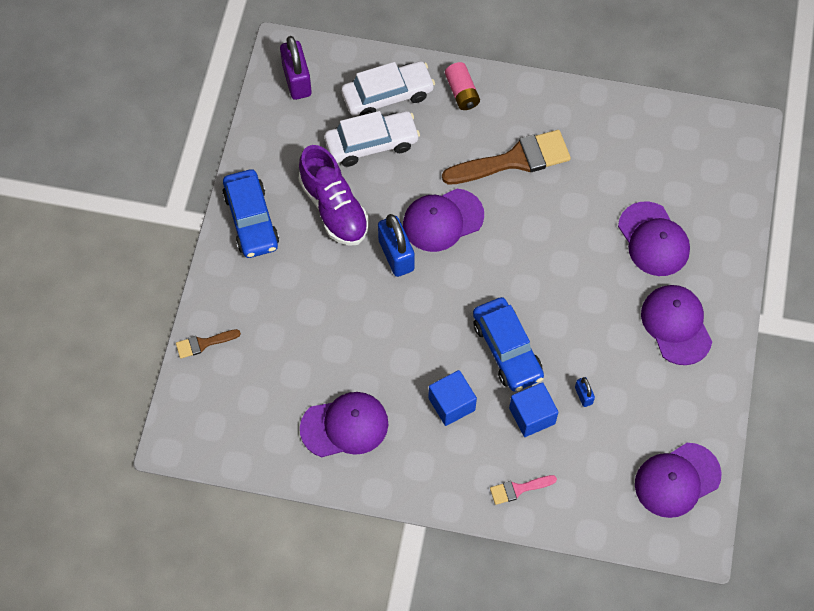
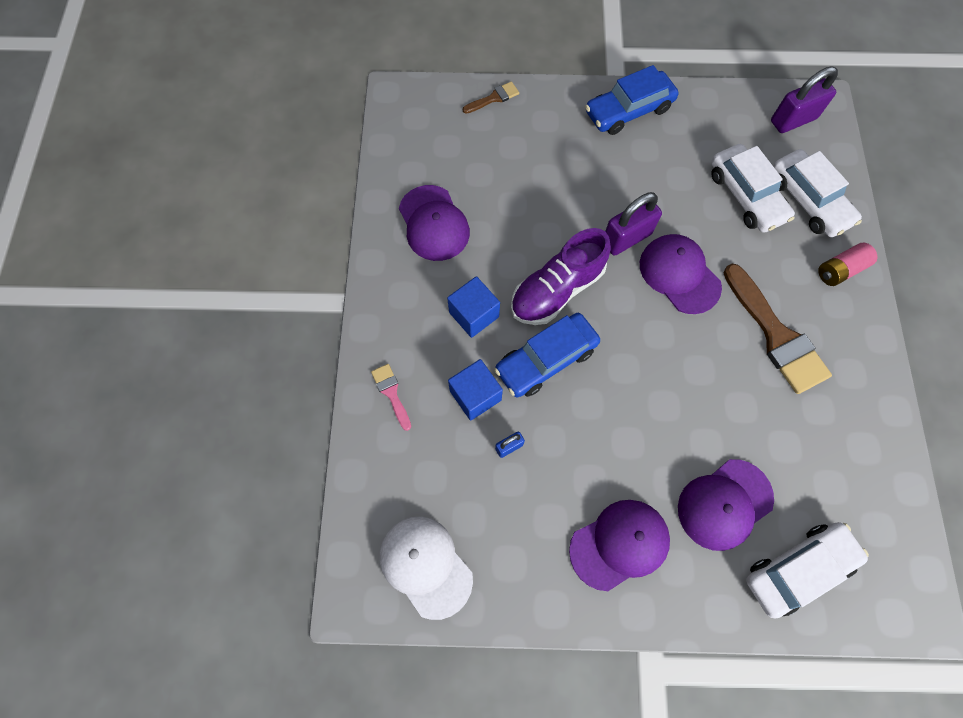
camera: 80 degrees right, 5 degrees up
(203, 343) = (494, 98): brown brush -> brown brush turned 90 degrees clockwise
(334, 208) = (662, 175): purple shoe -> purple shoe (557, 290)
(396, 255) = (626, 238): blue padlock -> purple padlock
(677, 480) = (425, 566): purple cap -> white cap
(709, 202) = (798, 569): none -> white car

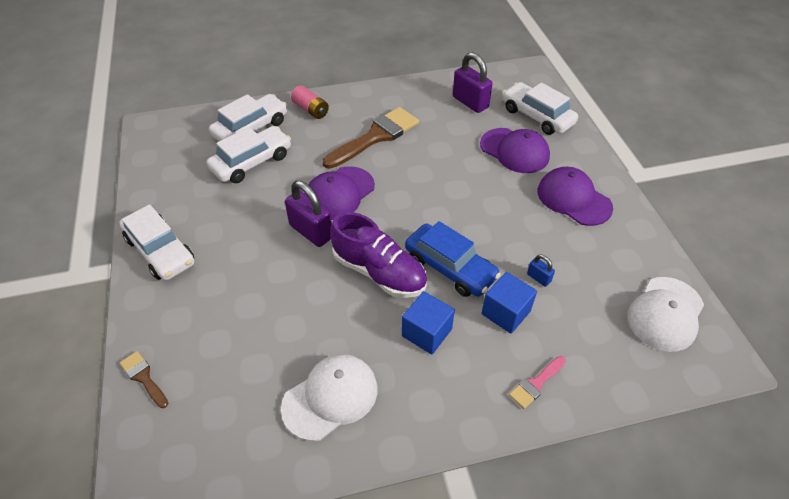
camera: 105 degrees left, 20 degrees down
(433, 223) = (330, 397): purple cap -> white cap
(628, 111) = (160, 251): blue car -> white car
(793, 120) = (168, 141): purple padlock -> purple padlock (470, 102)

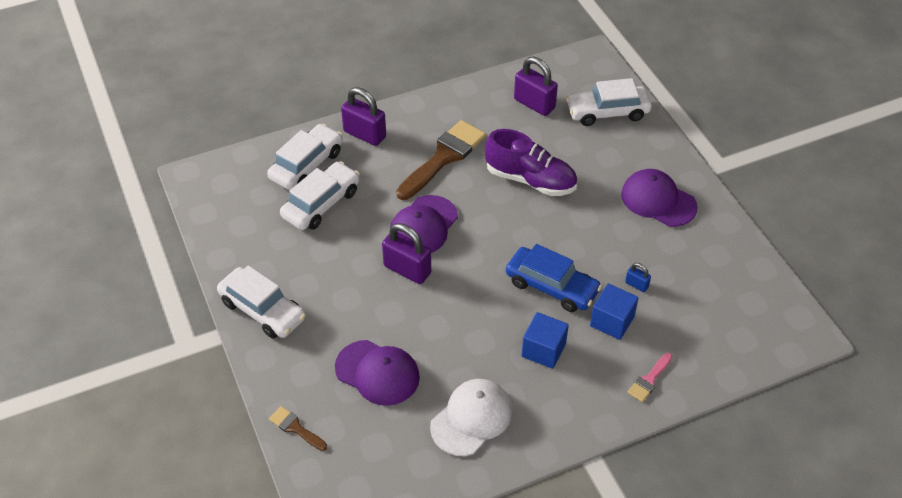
camera: 10 degrees left, 0 degrees up
(311, 110) = (364, 134): pink battery -> purple padlock
(379, 272) = (485, 300): purple shoe -> purple shoe (530, 180)
(514, 151) = (591, 155): purple cap -> purple cap (377, 373)
(537, 116) = (607, 112): white car -> white car turned 45 degrees counterclockwise
(665, 314) = (755, 301): white cap -> none

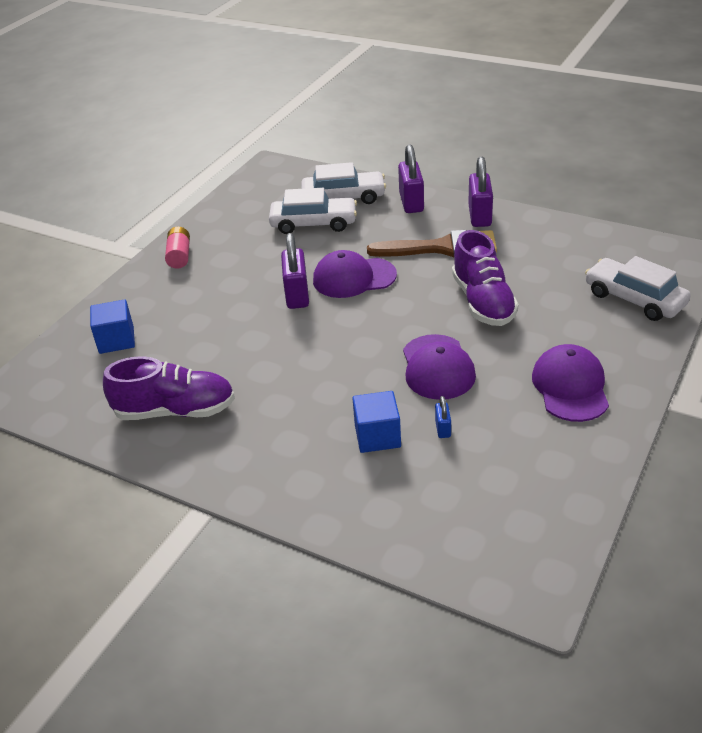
camera: 55 degrees right, 10 degrees down
(262, 310) = (179, 256): white car -> pink battery
(295, 428) = (82, 329): brown brush -> none
(377, 373) = (174, 337): purple cap -> purple cap (437, 367)
(471, 418) = (175, 411): white cap -> purple shoe
(534, 104) = (576, 257): purple padlock -> purple padlock (480, 216)
(543, 350) = (294, 412): blue cube -> blue cube (116, 340)
(551, 286) = (374, 378): blue car -> none
(649, 379) = (333, 498): pink brush -> none

